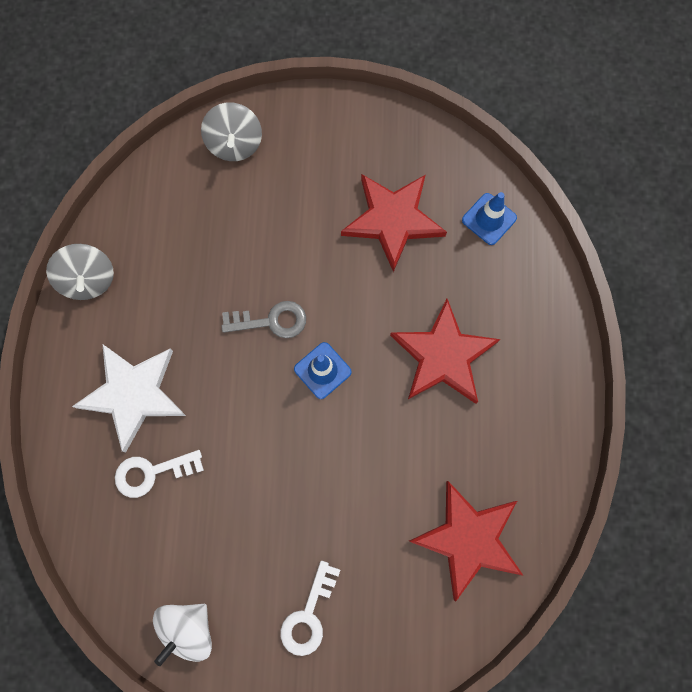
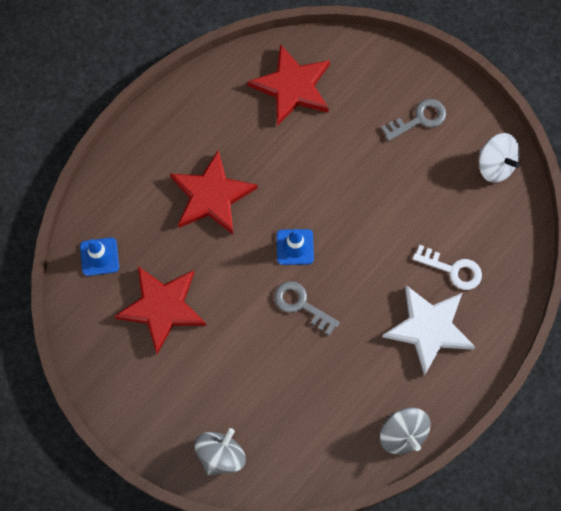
camera: 140 degrees left, 5 degrees down
(89, 280) = (402, 434): grey spinning top -> grey spinning top turned 135 degrees clockwise
(188, 628) = (495, 165): white spinning top -> white spinning top turned 60 degrees clockwise
(308, 615) = (419, 119): white key -> grey key

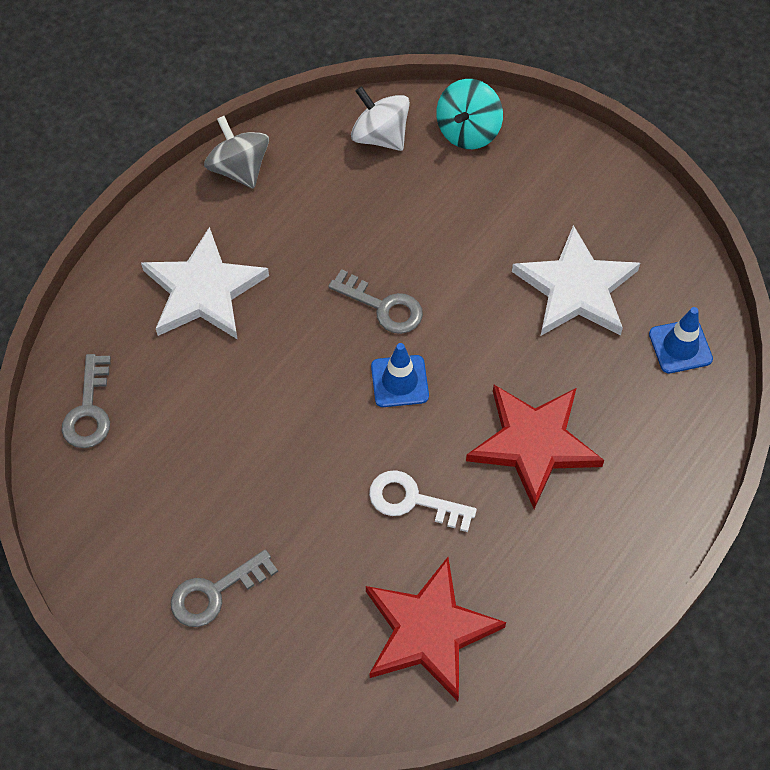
camera: 175 degrees right, 10 degrees down
(162, 307) = (576, 289): red star -> white star
(221, 455) = (468, 131): grey spinning top -> turquoise spinning top
(452, 269) = (168, 369): white key -> white key (413, 501)
(495, 165) = (94, 526): white spinning top -> white spinning top (380, 136)
(504, 244) = (89, 410): none -> grey key

